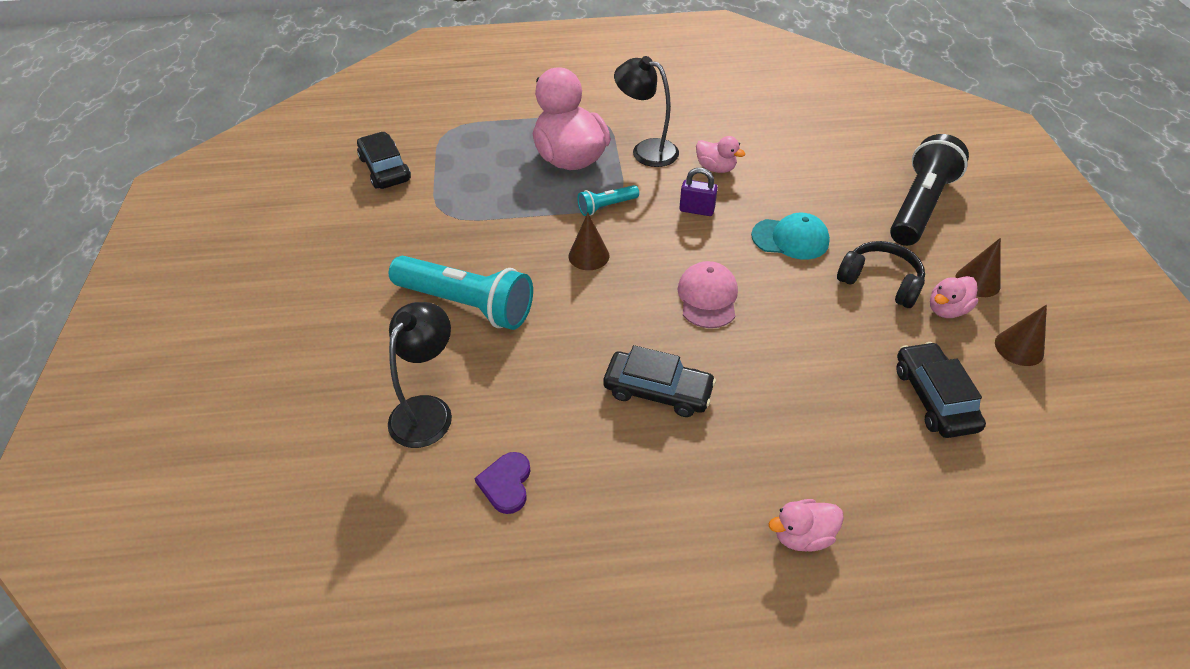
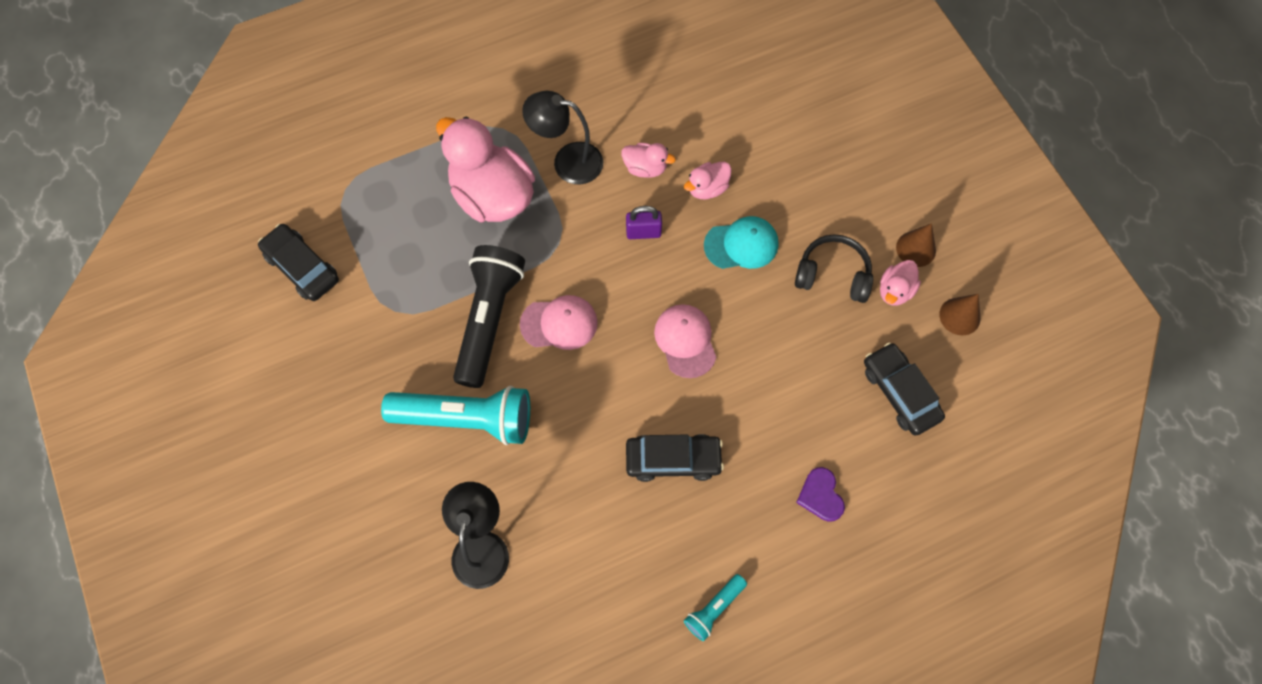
camera: 20 degrees left, 20 degrees up
(506, 483) = (579, 594): purple heart -> purple heart (820, 495)
(589, 256) = (559, 323): brown cone -> pink cap
(606, 206) = (554, 253): turquoise flashlight -> turquoise flashlight (714, 608)
(802, 535) = (825, 560): pink duck -> pink duck (707, 188)
(919, 206) = (850, 166): black flashlight -> black flashlight (488, 320)

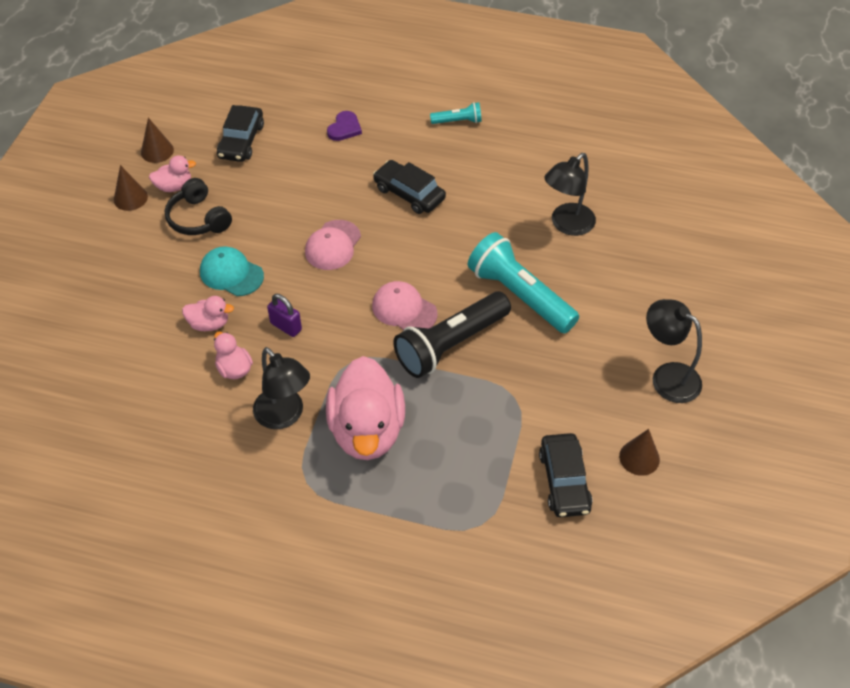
camera: 140 degrees left, 15 degrees down
(250, 332) = (639, 457): none -> brown cone
(269, 432) = (667, 376): none -> black lamp

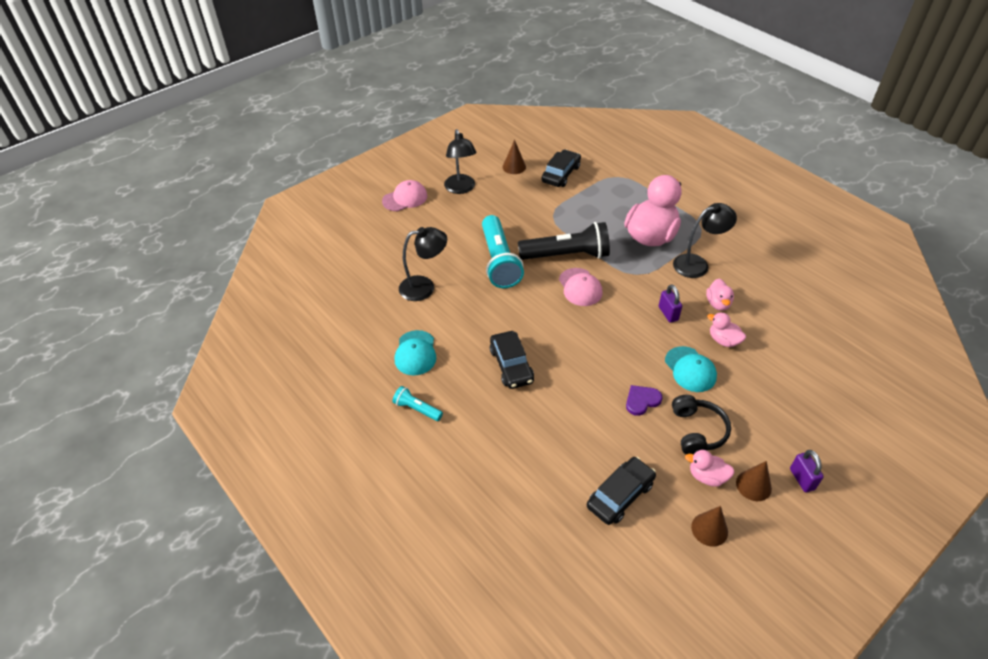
camera: 145 degrees left, 5 degrees down
(88, 222) = (802, 479): none -> purple padlock
(284, 416) = (697, 264): black lamp -> black lamp turned 75 degrees clockwise
(333, 245) = (599, 353): pink cap -> pink cap (405, 198)
(344, 128) = (516, 456): purple heart -> purple heart (642, 400)
(506, 161) = (415, 353): none -> turquoise cap

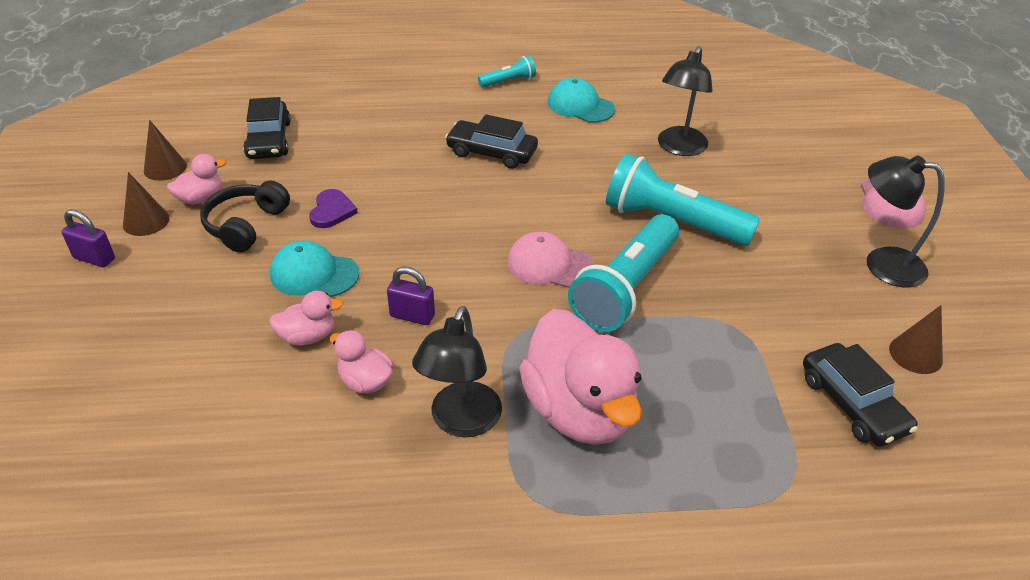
camera: 125 degrees right, 5 degrees down
(566, 255) = (626, 288): black flashlight -> turquoise flashlight
(697, 431) = (246, 225): black headphones -> black headphones turned 75 degrees clockwise

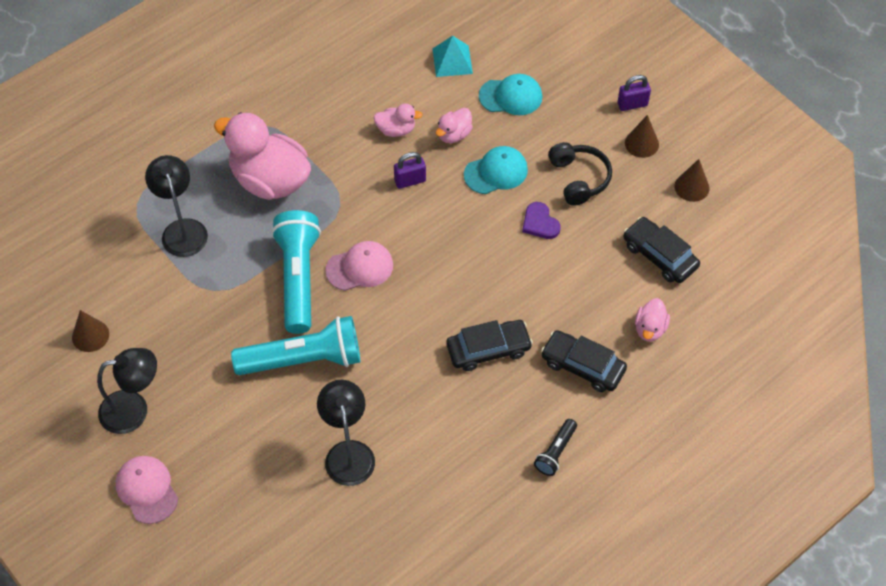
camera: 145 degrees right, 15 degrees up
(195, 429) = (452, 61): none -> turquoise pyramid
(201, 198) = (633, 179): pink duck -> pink duck (650, 329)
(461, 422) = (327, 139): black lamp -> black lamp (182, 229)
(508, 81) = (556, 452): turquoise flashlight -> black flashlight
(580, 106) = (467, 458): turquoise cap -> turquoise cap (511, 96)
(852, 403) = (119, 274): black car -> black car (582, 366)

